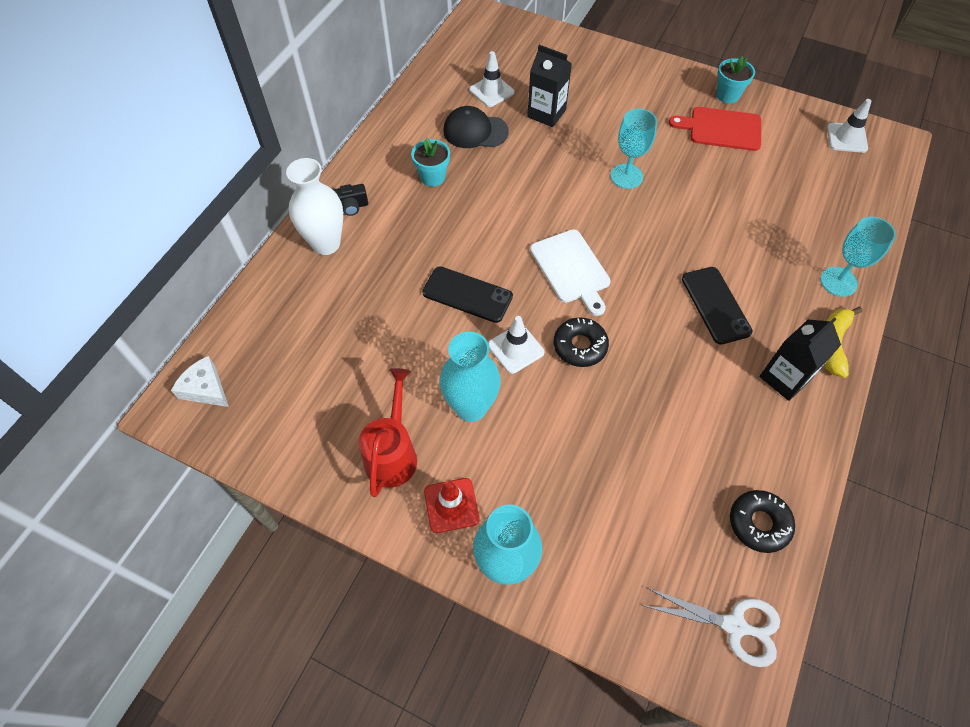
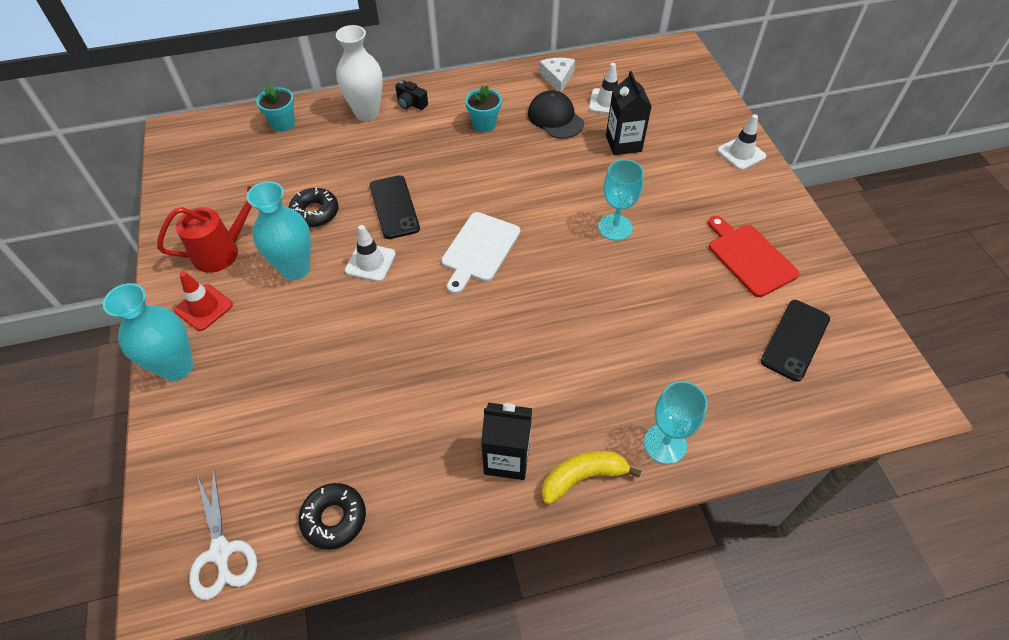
camera: 50 degrees right, 5 degrees down
(205, 388) = (201, 135): white cheese -> white cheese (557, 78)
(580, 346) = (408, 298): black donut -> black donut (315, 213)
(715, 305) = (538, 363): black phone -> black phone (795, 340)
(727, 95) = (797, 239): turquoise flower pot -> turquoise flower pot (283, 123)
(846, 138) = (863, 356): white traffic cone -> white traffic cone (741, 153)

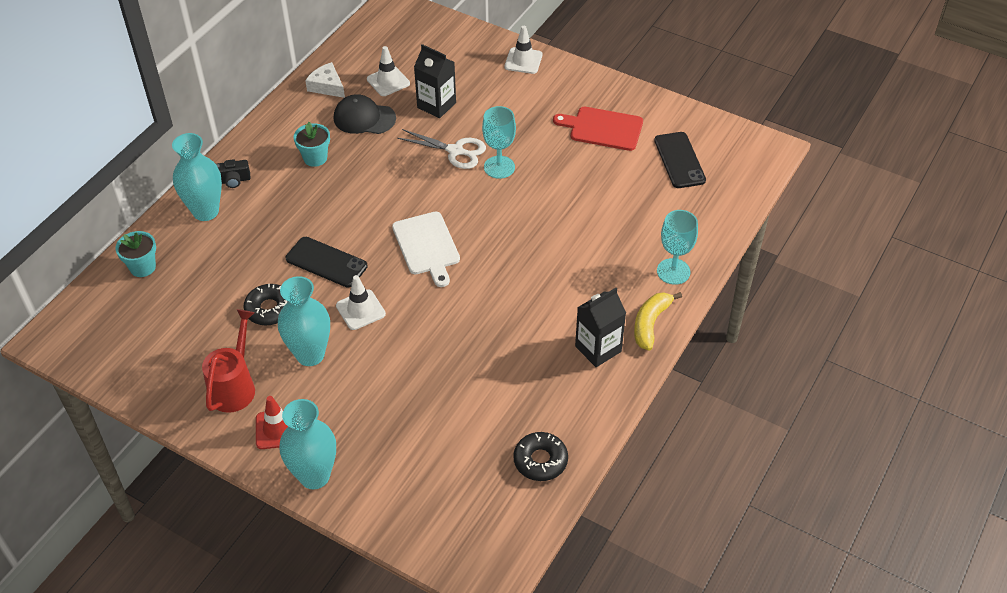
camera: 45 degrees left, 5 degrees down
(221, 552) = (497, 534): white scissors -> white scissors (455, 151)
(367, 113) = (206, 211): white vase -> turquoise vase

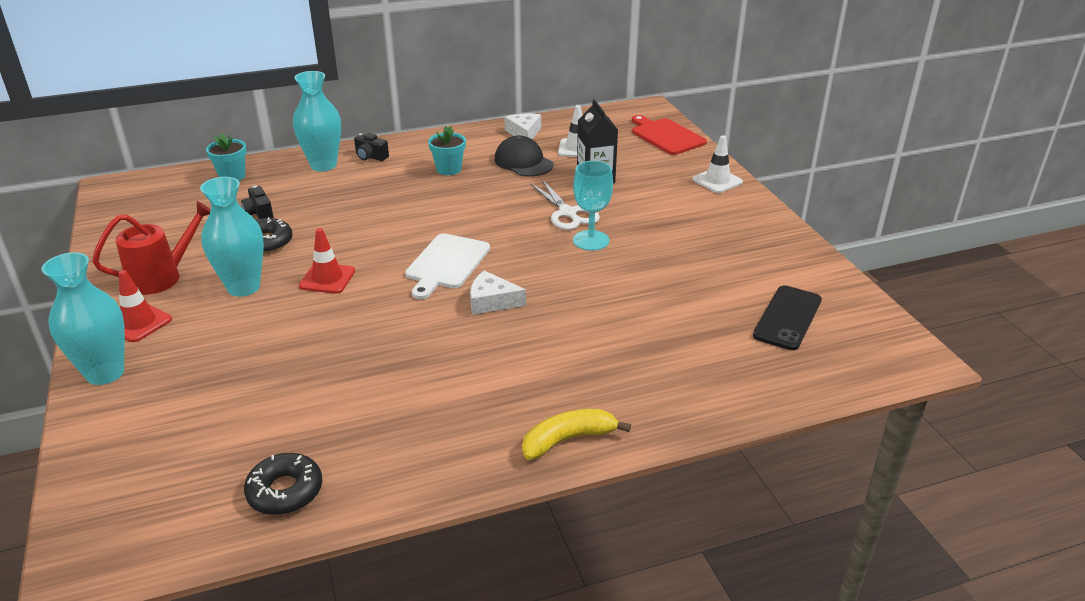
camera: 40 degrees right, 15 degrees down
(223, 288) = (259, 213): none -> black camera
(326, 262) = (353, 235): black phone -> none
(360, 310) = (327, 279): white traffic cone -> red traffic cone
(495, 257) = (492, 301): none -> white cheese
(598, 349) = (482, 429): black carton -> none
(603, 128) = (733, 257): red cutting board -> red cutting board (666, 136)
(673, 271) = (656, 407): turquoise goblet -> none

